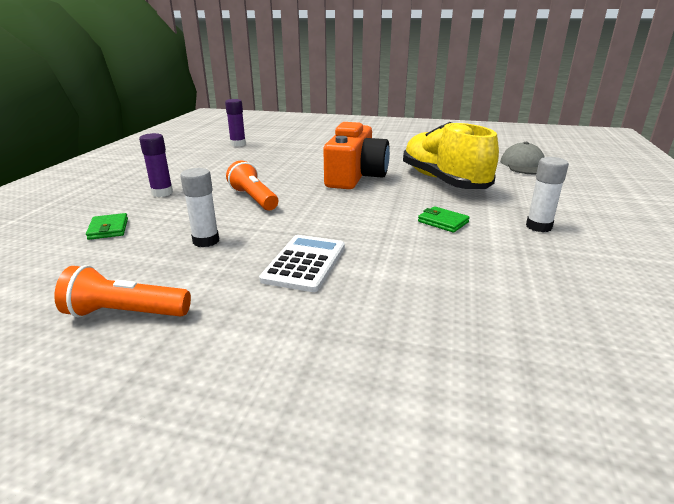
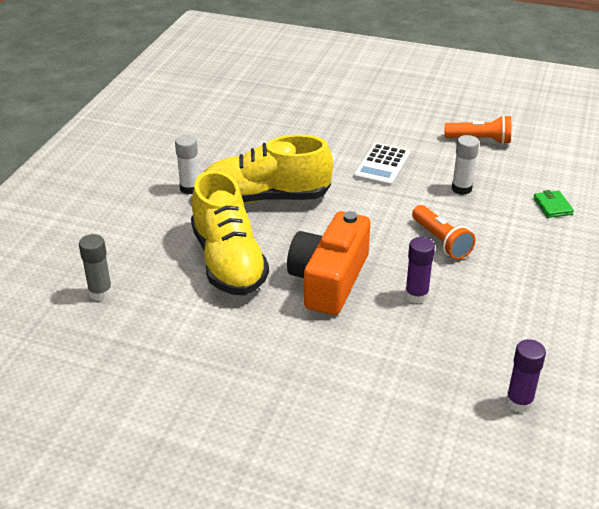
camera: 175 degrees left, 10 degrees up
(162, 193) = (545, 258): purple glue stick -> purple glue stick (416, 295)
(443, 222) = (265, 198): green wallet -> yellow shoe
(524, 165) = (100, 293): grey cap -> grey glue stick

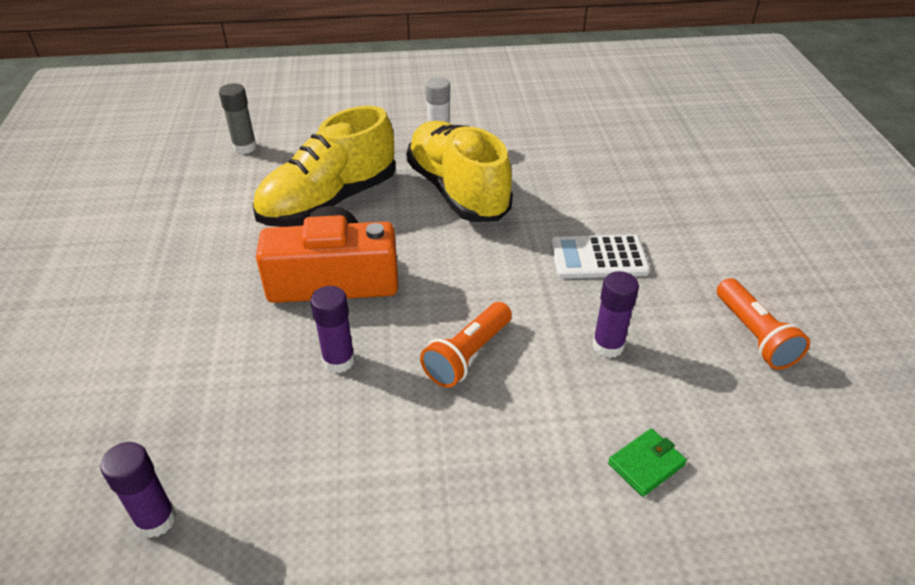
camera: 65 degrees right, 5 degrees up
(461, 189) = (608, 346): white glue stick -> purple glue stick

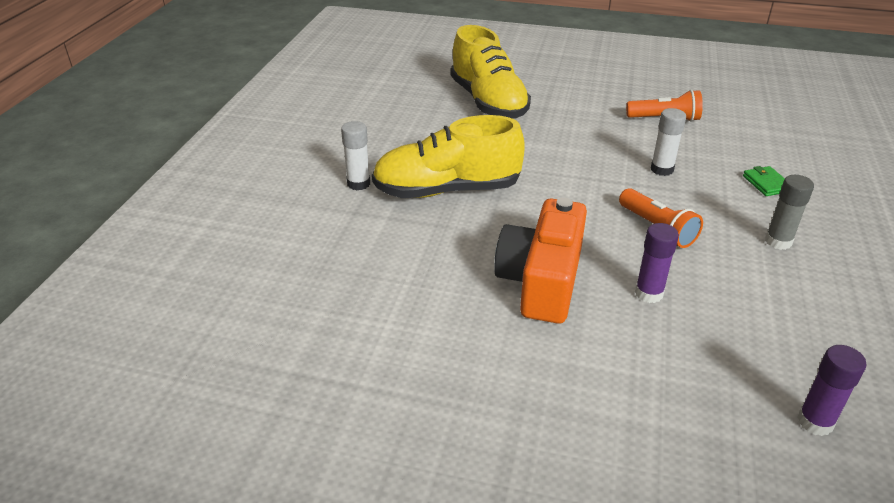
camera: 70 degrees left, 5 degrees down
(245, 147) = (268, 312): grey glue stick -> grey glue stick (778, 241)
(329, 201) = (418, 265): yellow shoe -> yellow shoe (488, 102)
(598, 258) = (568, 149): white calculator -> none
(608, 346) = (662, 169): purple glue stick -> white glue stick

